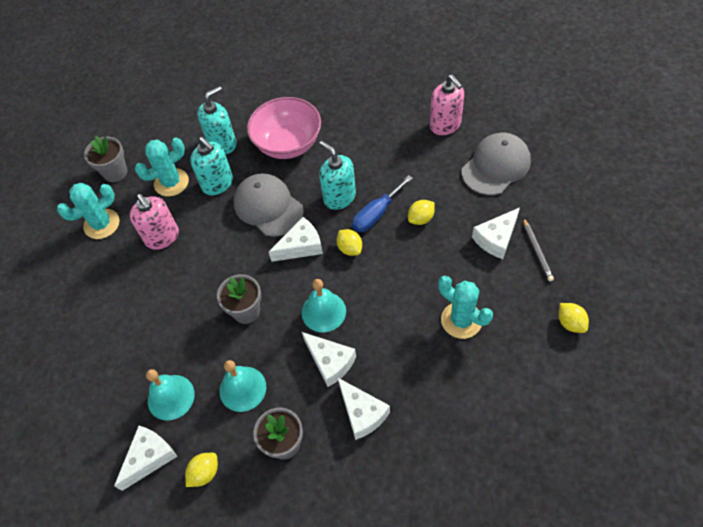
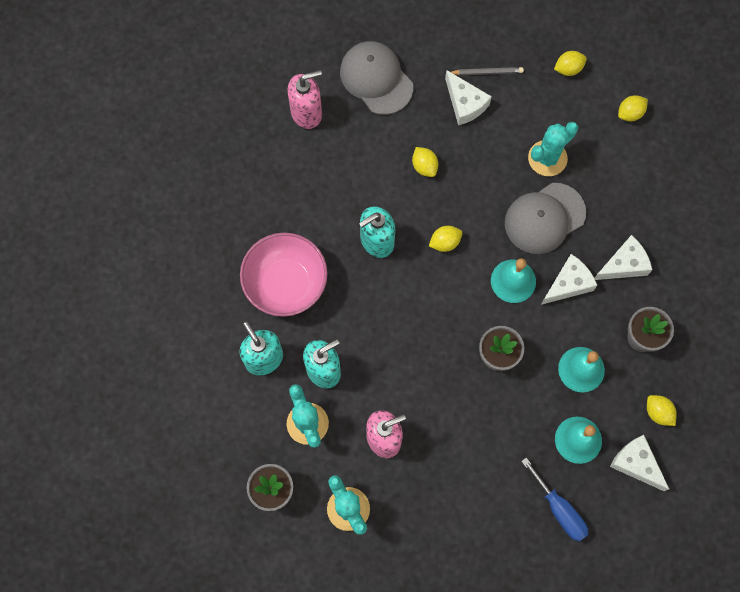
camera: 85 degrees left, 15 degrees up
(268, 207) = (370, 317): grey cap -> grey cap (544, 218)
(301, 246) = (431, 290): white cheese -> none
(376, 214) = (408, 208): blue screwdriver -> blue screwdriver (559, 509)
(540, 393) = (630, 113): none -> yellow lemon

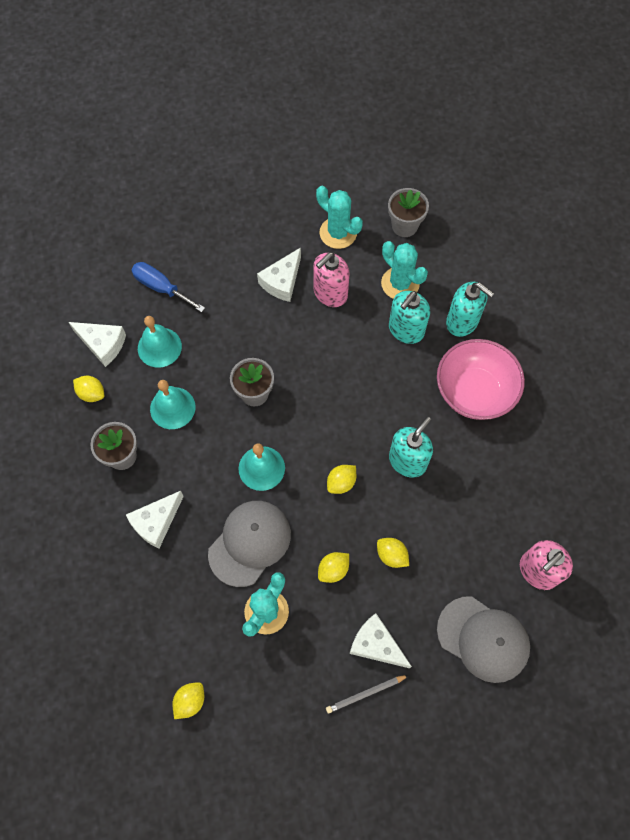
camera: 160 degrees right, 5 degrees down
(568, 69) = (275, 734): yellow lemon -> yellow lemon (333, 569)
(568, 284) = (206, 483): white cheese -> white cheese (282, 281)

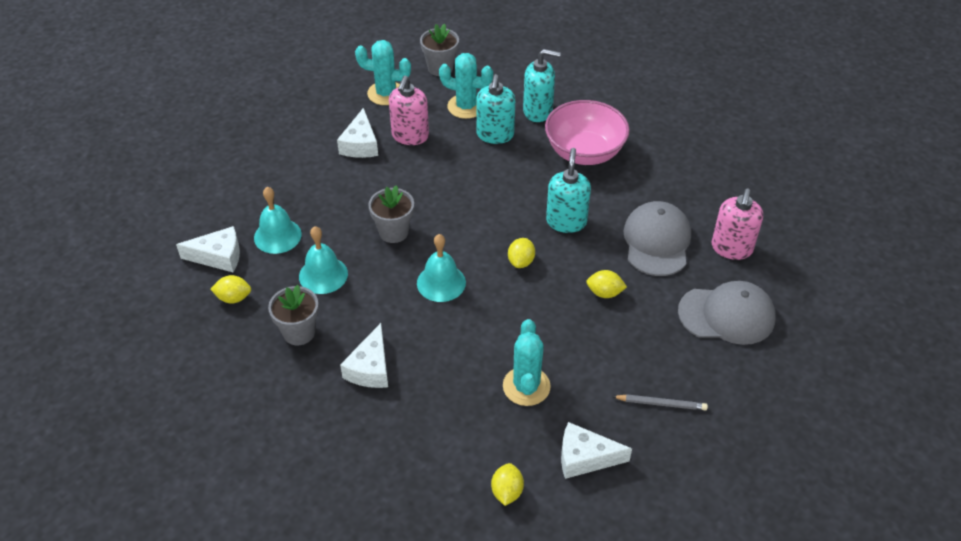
camera: 30 degrees left, 20 degrees down
(161, 288) = (248, 192): blue screwdriver -> none
(250, 543) = (472, 342): grey cap -> grey cap (657, 241)
(333, 569) = (562, 327): yellow lemon -> none
(365, 694) = (661, 404): grey pencil -> grey pencil turned 120 degrees counterclockwise
(376, 644) = (642, 363): white cheese -> white cheese (585, 457)

